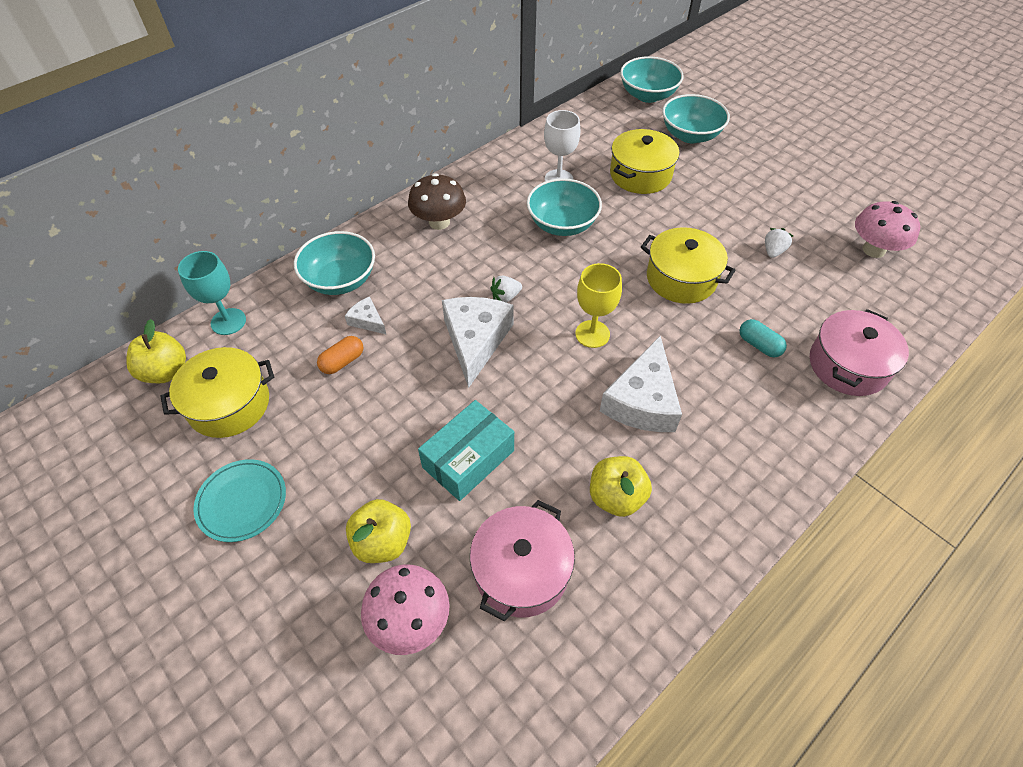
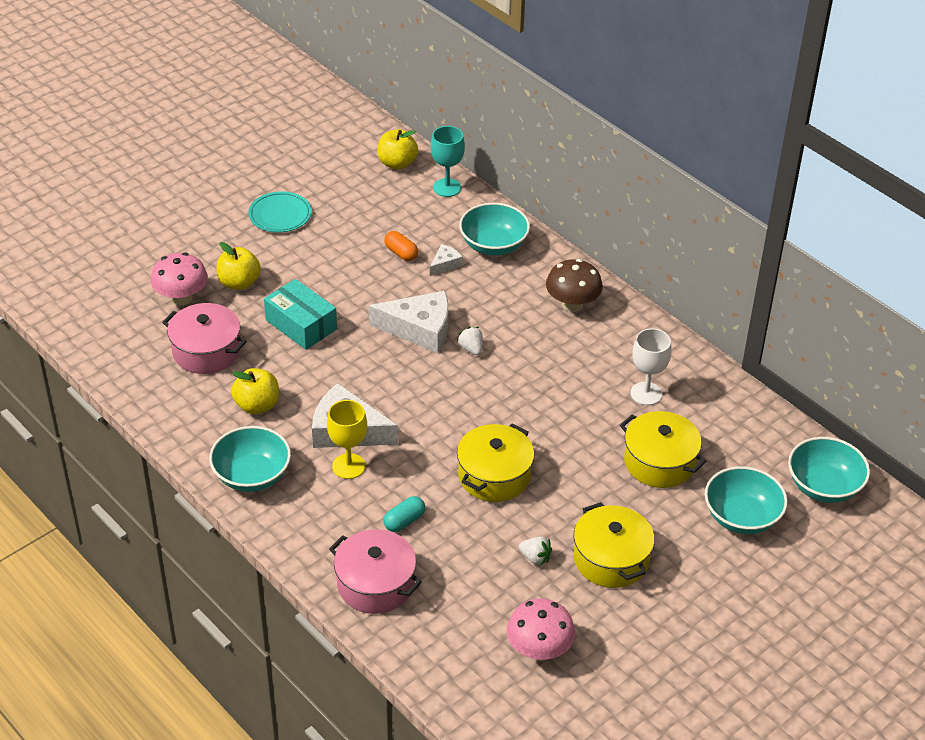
camera: 90 degrees right, 10 degrees down
(229, 404) = (363, 198): yellow pot -> yellow pot (611, 559)
(562, 224) = (572, 392): turquoise bowl -> turquoise bowl (252, 476)
(592, 334) = (424, 404): yellow goblet -> yellow goblet (348, 466)

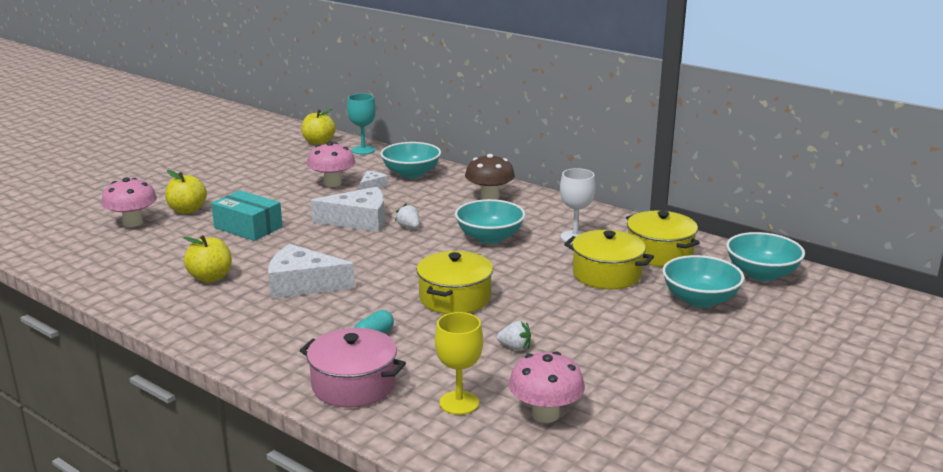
camera: 10 degrees left, 20 degrees down
(206, 351) = (158, 250): pink pot -> none
(252, 476) = (209, 323): turquoise bowl -> turquoise bowl (489, 237)
(280, 215) = (221, 173): turquoise plate -> none
(348, 466) = (308, 306): yellow goblet -> yellow goblet (459, 403)
(401, 253) = (332, 183): orange capsule -> pink mushroom
(611, 559) = (590, 340): yellow pot -> yellow pot (659, 253)

